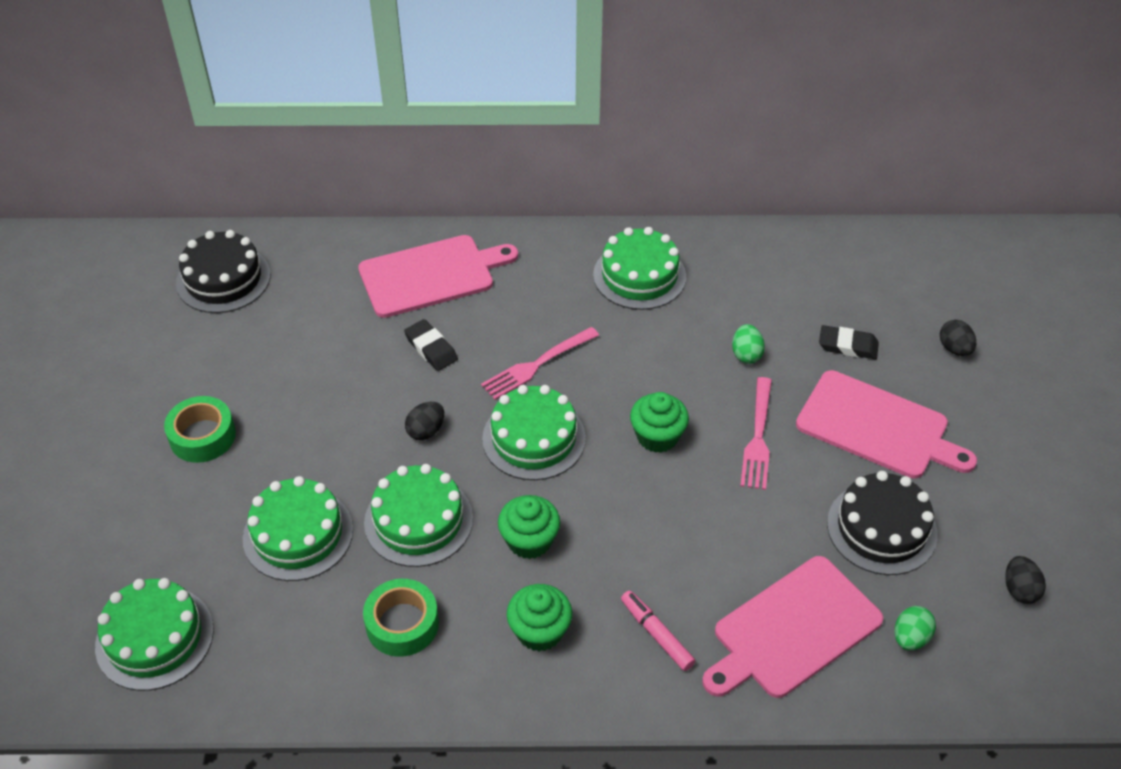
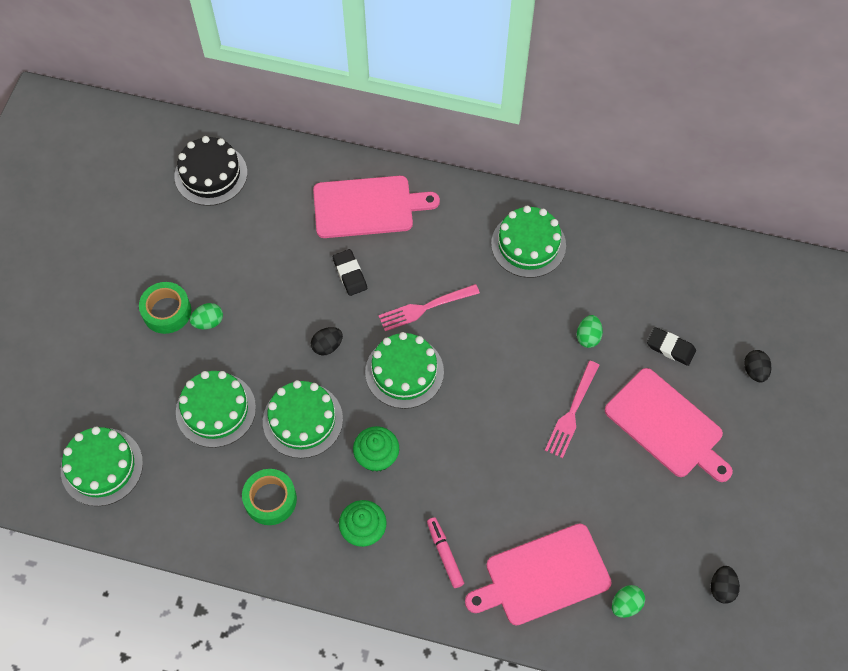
camera: 15 degrees right, 15 degrees up
(262, 436) = (208, 322): none -> green egg
(657, 436) = (496, 393): green cupcake -> none
(881, 528) = (638, 512): black cake -> none

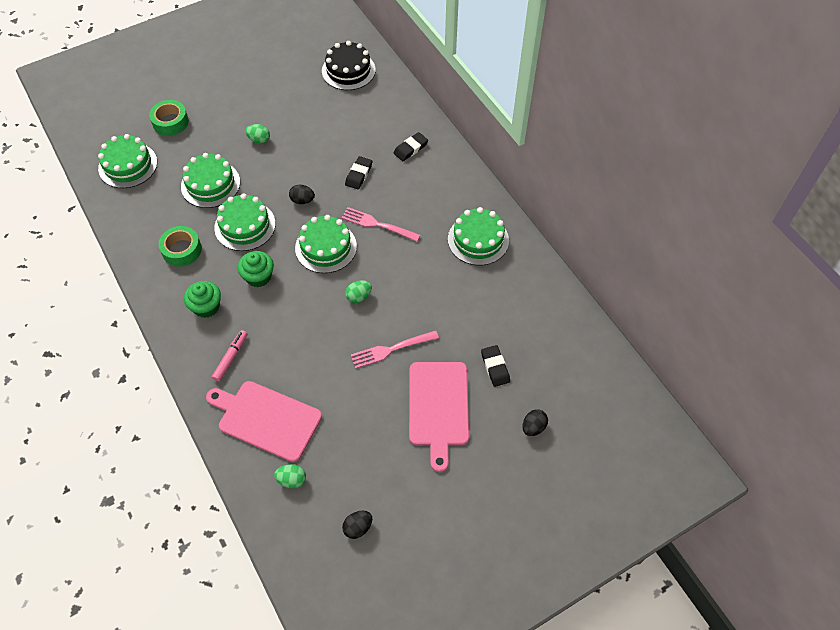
camera: 45 degrees right, 5 degrees down
(167, 311) = (246, 118): green tape -> green tape (170, 122)
(367, 207) = (410, 148): pink cutting board -> black eraser
(588, 337) = (451, 318): green egg -> green egg (359, 297)

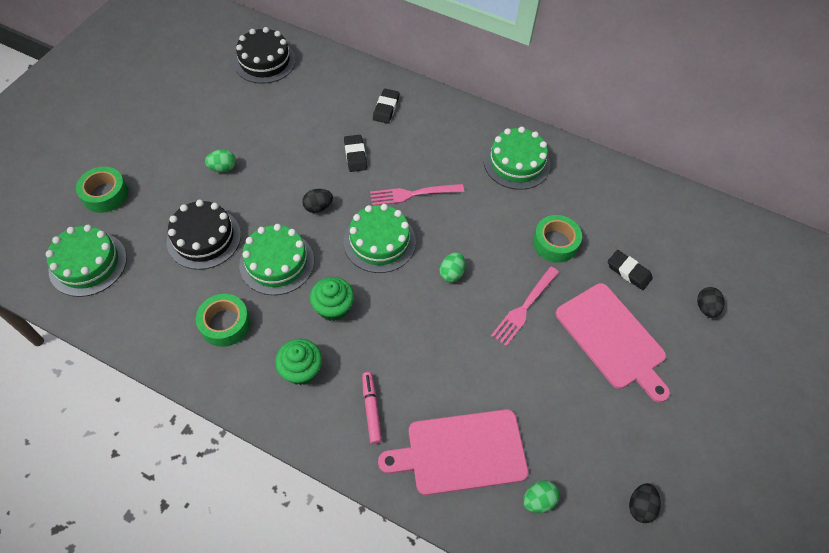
camera: 35 degrees left, 0 degrees up
(210, 184) = (204, 238): green cake -> black cake
(455, 315) = (555, 243): none -> green tape

